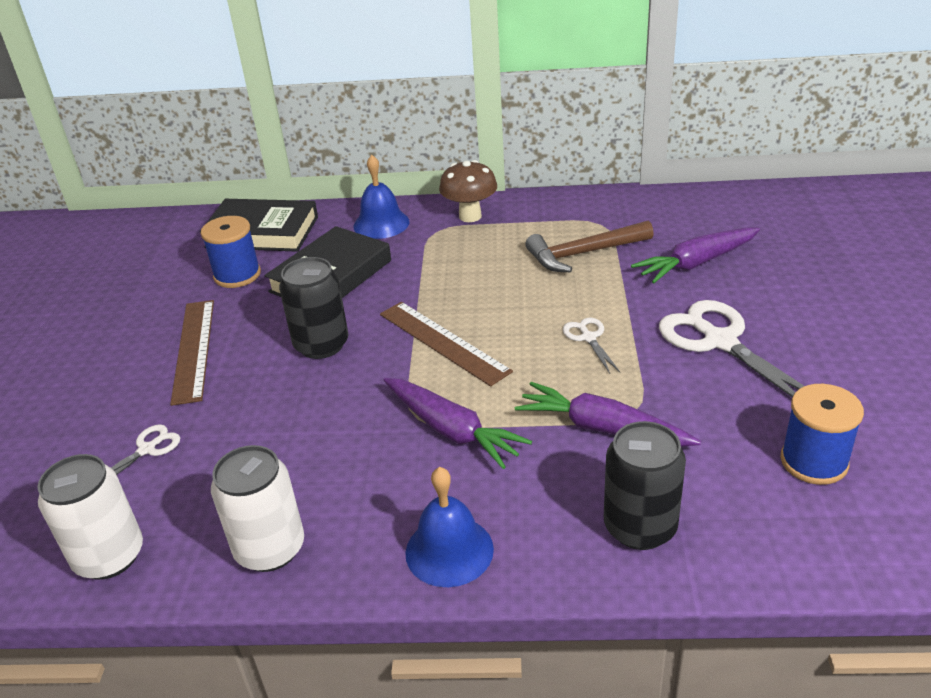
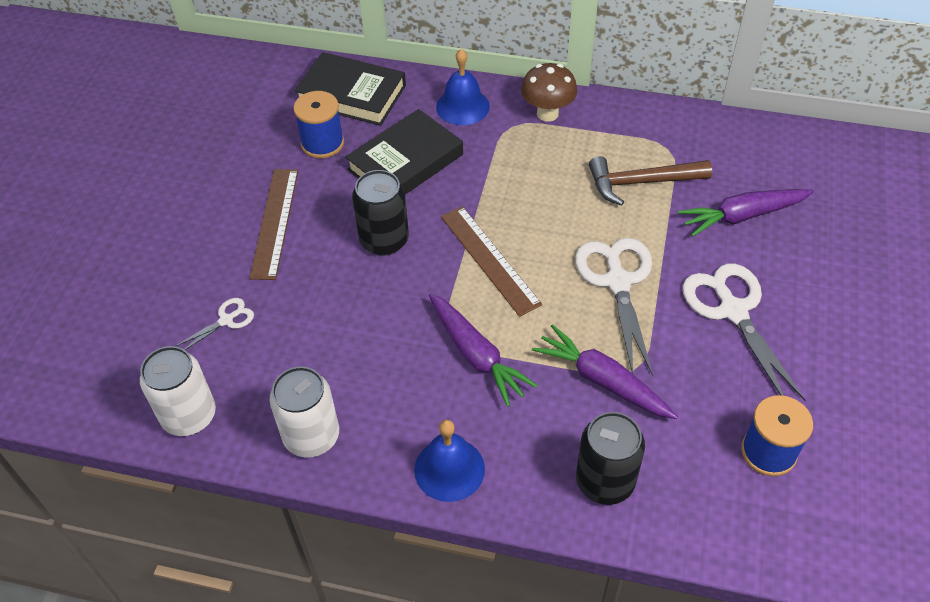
camera: 10 degrees right, 15 degrees up
(588, 338) = (618, 282): white scissors -> white scissors, size x2.05

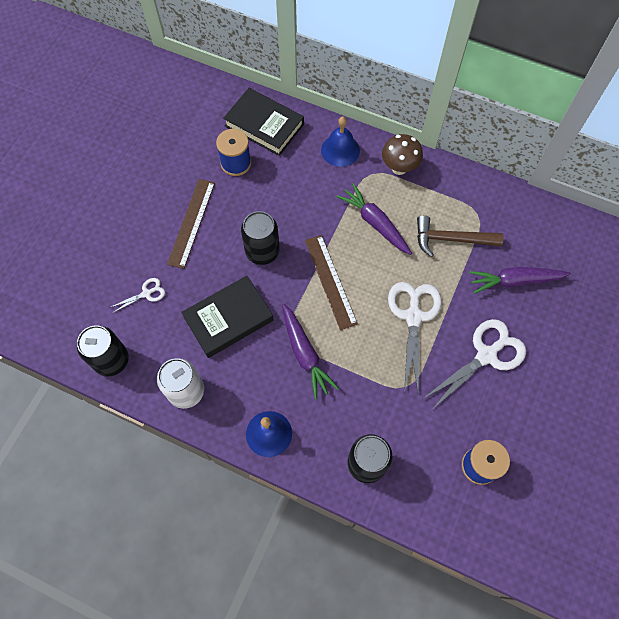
camera: 10 degrees right, 15 degrees up
(189, 416) = (111, 360): white can -> black can
(405, 162) = (290, 190): black book -> black book (228, 319)
(603, 381) = (384, 390): purple carrot -> purple carrot (375, 223)
(733, 311) = (486, 355): white scissors -> white scissors turned 60 degrees clockwise

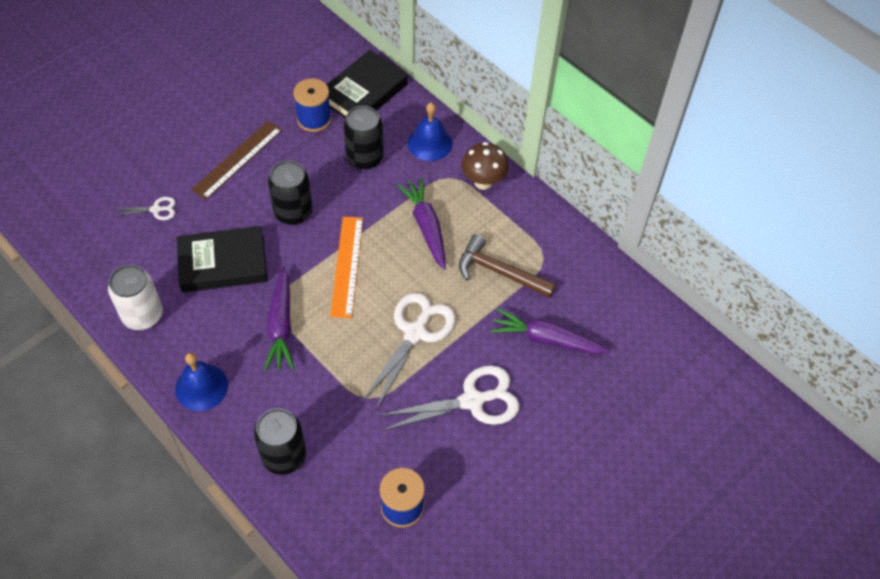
camera: 20 degrees right, 10 degrees down
(111, 360) = (87, 258): black can -> black can (364, 158)
(264, 125) = (364, 92): black book -> black book turned 75 degrees clockwise
(330, 281) = (347, 266): brown ruler -> orange ruler

